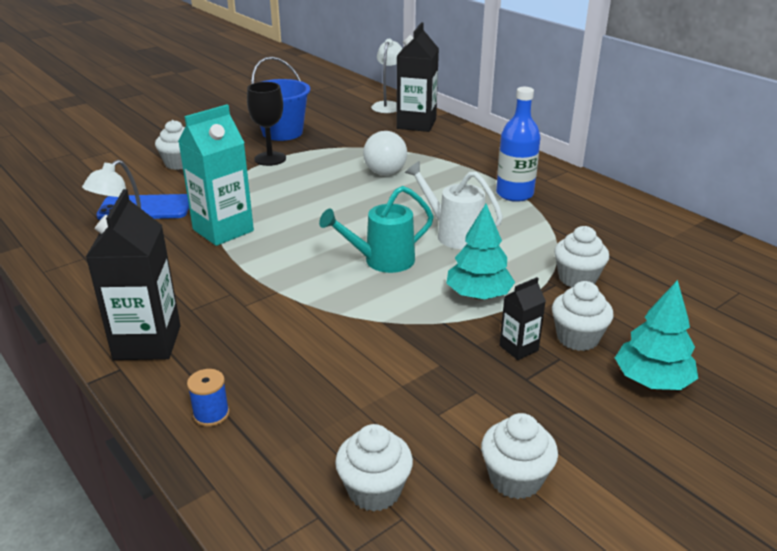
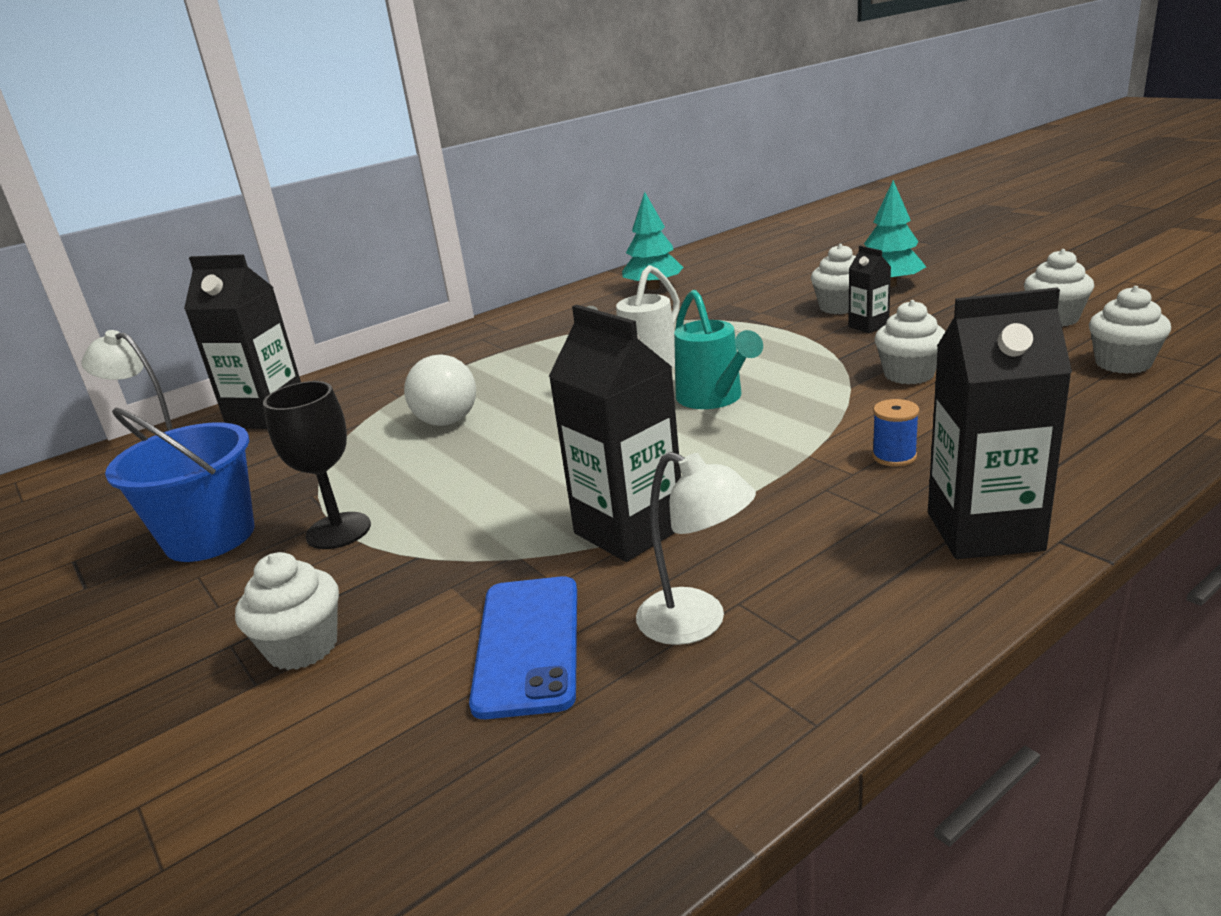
camera: 85 degrees left, 5 degrees down
(211, 414) = (1093, 454): blue spool -> blue spool (894, 456)
(223, 230) = (629, 530): turquoise carton -> black carton
(478, 295) = (778, 346): turquoise tree -> turquoise tree (653, 287)
(514, 194) = (539, 343): blue bottle -> none
(577, 278) = (733, 310): white cupcake -> white cupcake (909, 374)

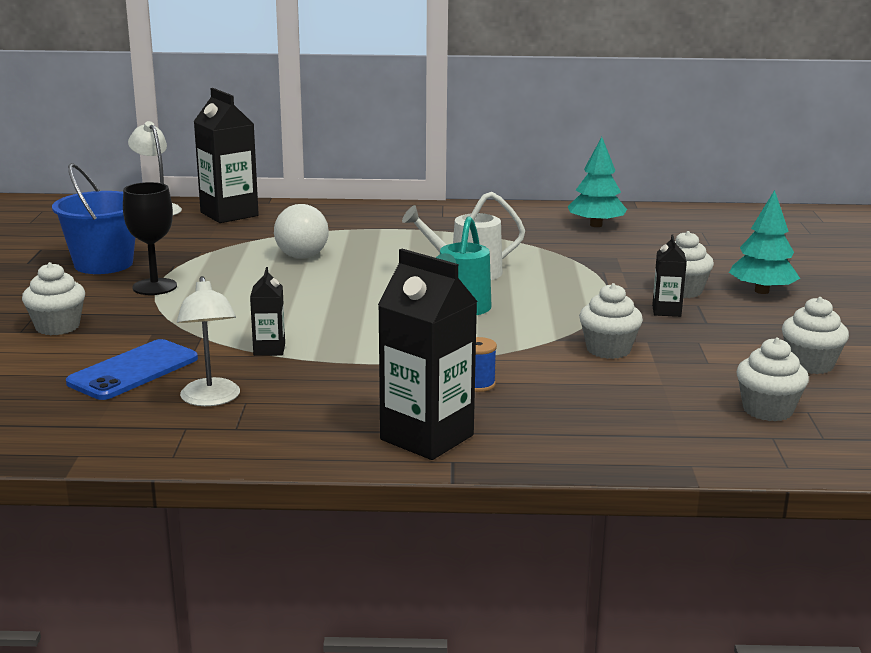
camera: 35 degrees right, 5 degrees down
(629, 530) = (269, 349): black carton -> black carton, size x0.50

